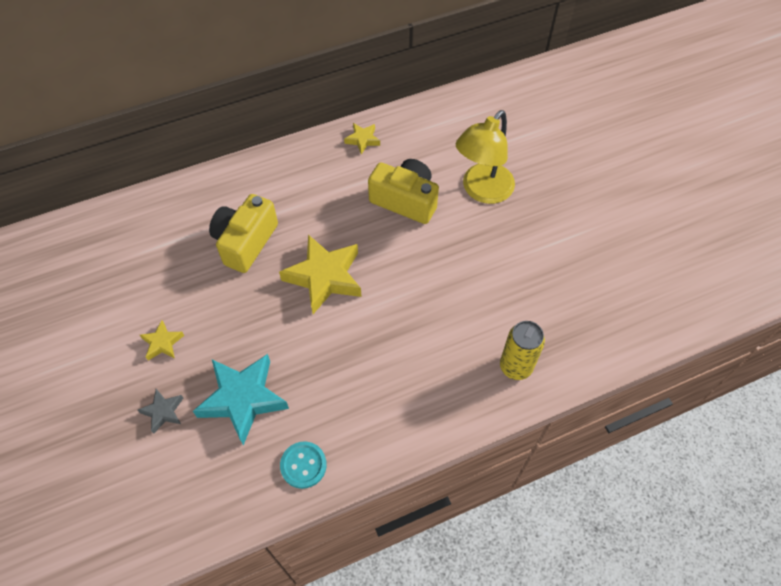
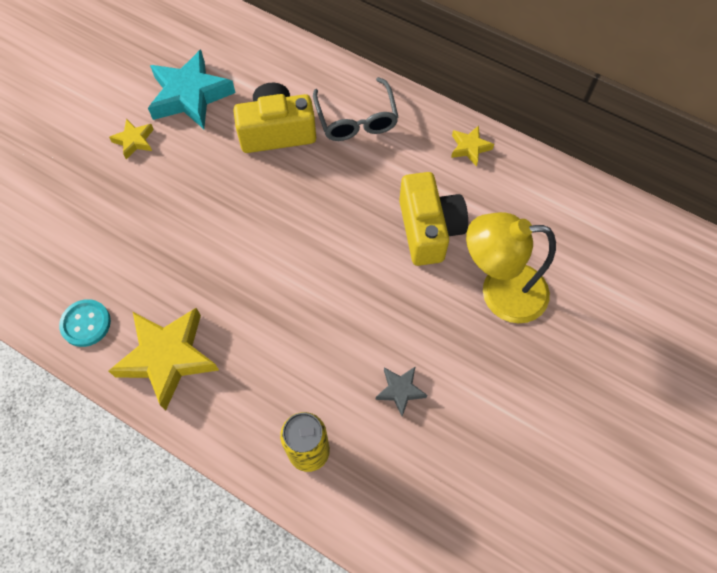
camera: 55 degrees right, 5 degrees up
(163, 412) = (72, 185): grey star -> grey star (400, 390)
(243, 399) = (120, 235): turquoise star -> turquoise star (190, 96)
(280, 188) = (356, 119): none -> grey glasses
(324, 277) = (287, 217): yellow star -> yellow star (168, 358)

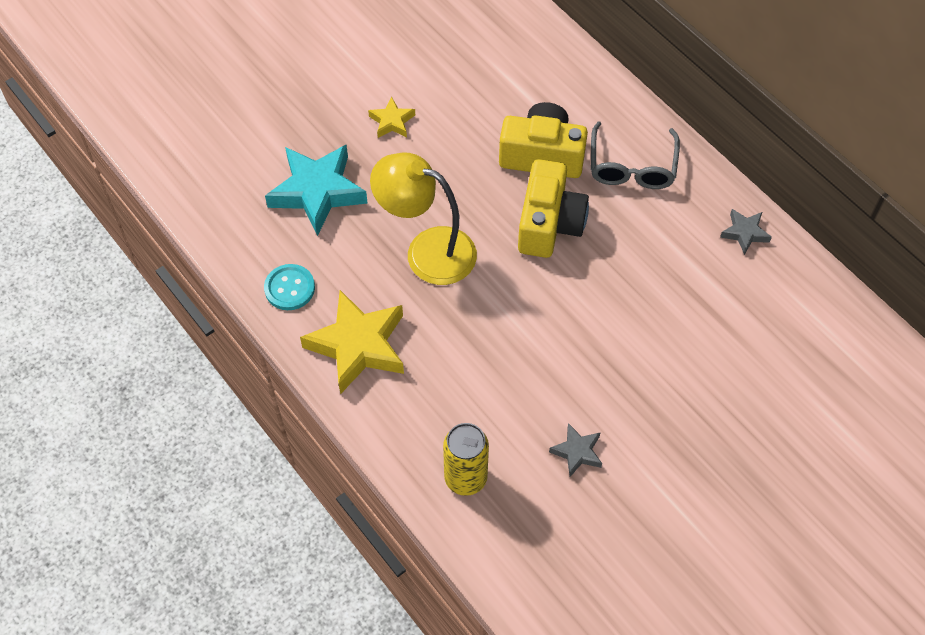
camera: 20 degrees right, 5 degrees down
(190, 96) = (464, 91): turquoise star -> turquoise star (317, 192)
(429, 229) = (667, 304): yellow camera -> yellow camera (549, 224)
(469, 148) = (745, 233): yellow star -> grey star
(500, 292) = (718, 391): yellow lamp -> yellow lamp (427, 251)

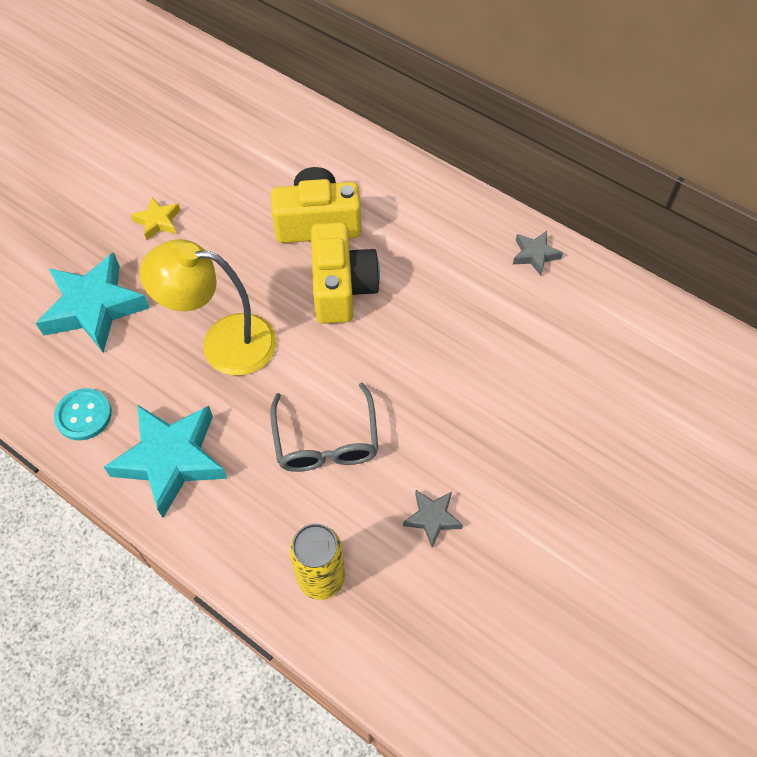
camera: 15 degrees left, 0 degrees up
(358, 346) = (171, 460): yellow star -> turquoise star
(632, 166) = (408, 214): grey glasses -> grey glasses (326, 440)

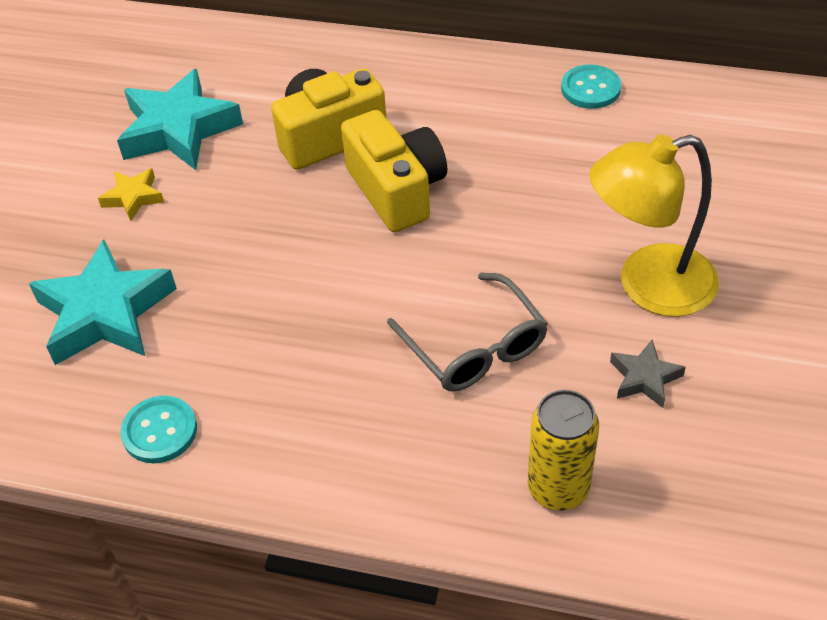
camera: 20 degrees left, 10 degrees down
(171, 460) = (301, 437): turquoise star -> turquoise star (179, 129)
(223, 342) = (290, 292): yellow lamp -> yellow lamp (648, 286)
(535, 255) = (590, 89): grey star -> turquoise button

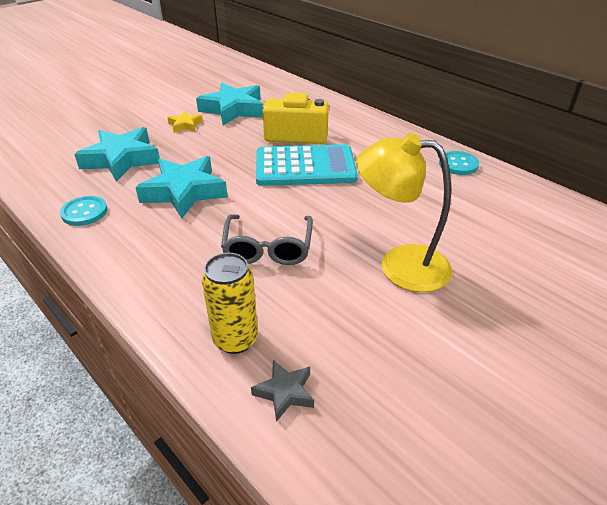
camera: 30 degrees right, 10 degrees down
(270, 320) = (184, 192): none -> turquoise star
(397, 190) = (305, 167): yellow camera -> turquoise calculator
(644, 378) = (348, 310): grey star -> grey star (285, 392)

